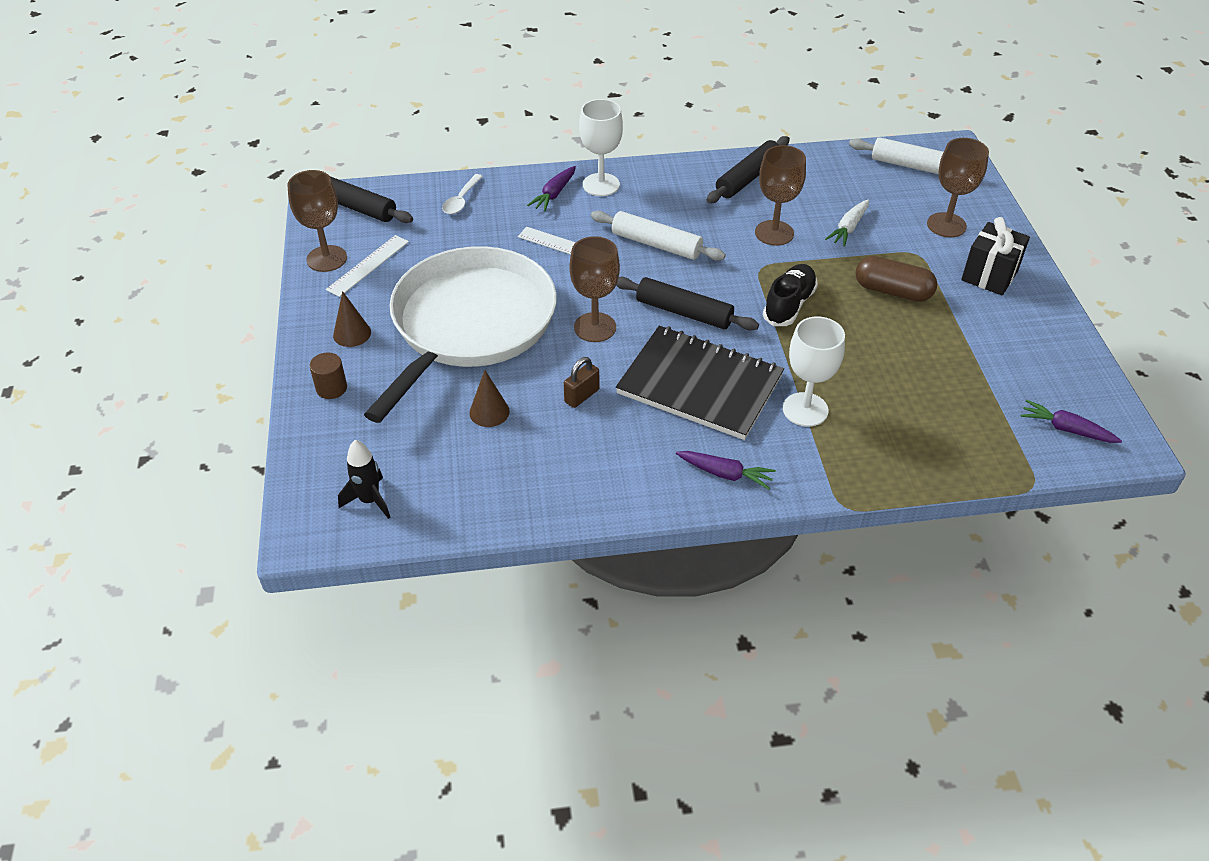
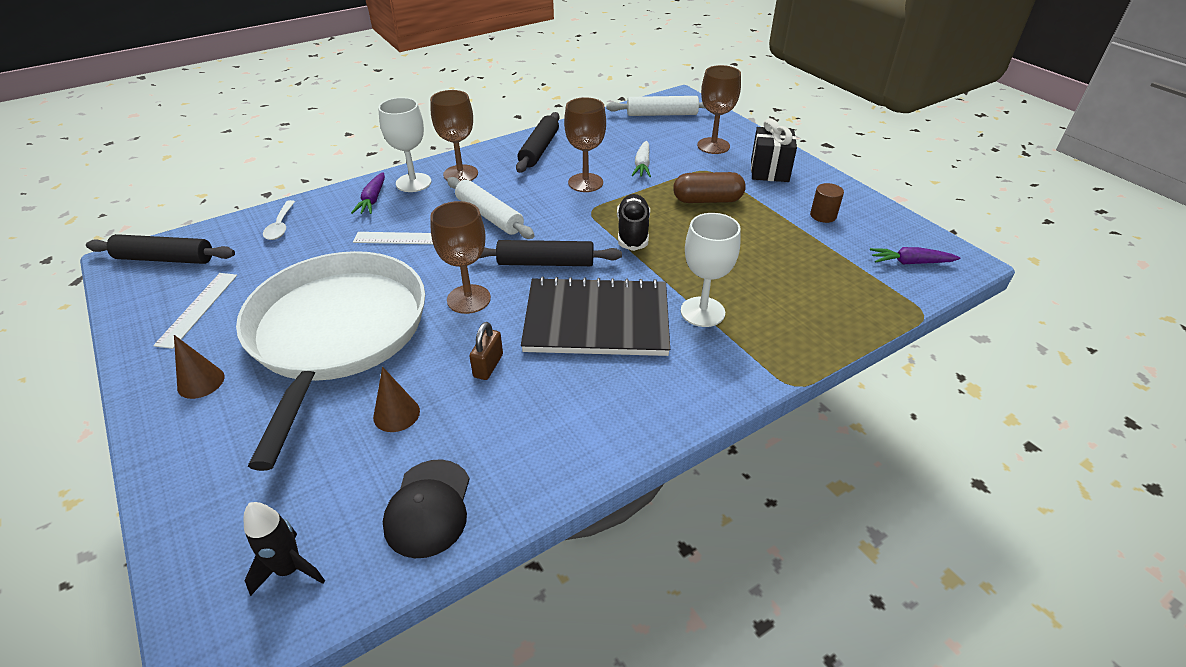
camera: 25 degrees left, 5 degrees down
(327, 259) = (145, 315): brown goblet -> brown goblet (460, 174)
(331, 388) = (193, 449): brown cylinder -> brown cylinder (823, 215)
(482, 494) = (428, 508): none -> black cap
(656, 244) = (489, 216): white rolling pin -> white rolling pin turned 45 degrees clockwise
(725, 474) = (670, 393): purple carrot -> none

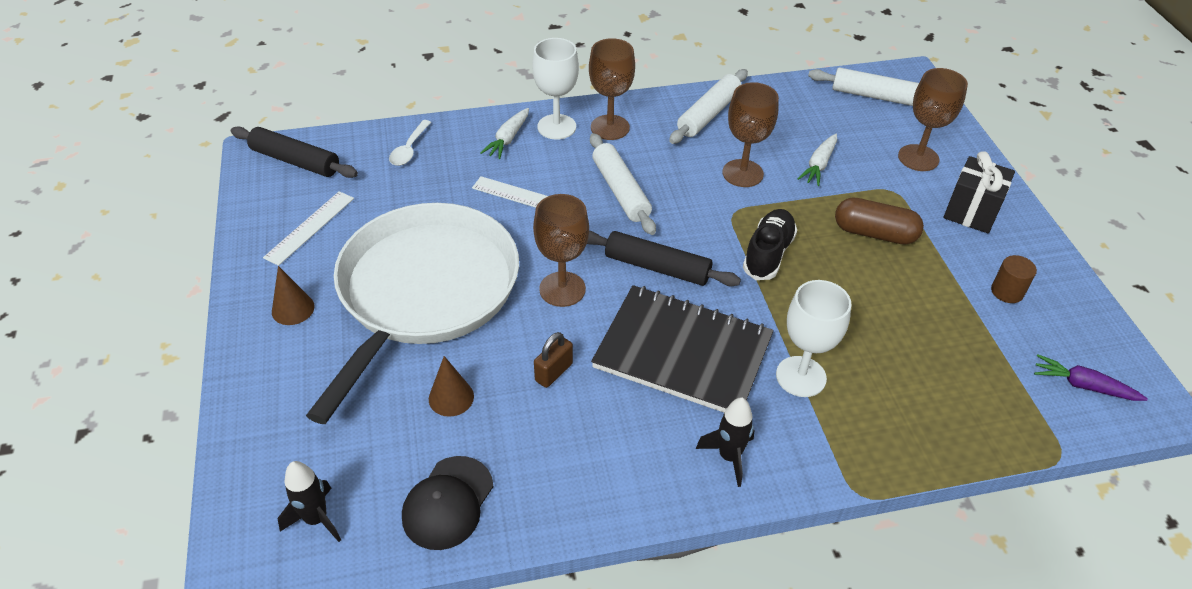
camera: 20 degrees right, 5 degrees up
(372, 200) = (508, 139): purple carrot -> white carrot
(539, 149) = (708, 114): black rolling pin -> white rolling pin
(674, 388) = (729, 457): none -> black rocket

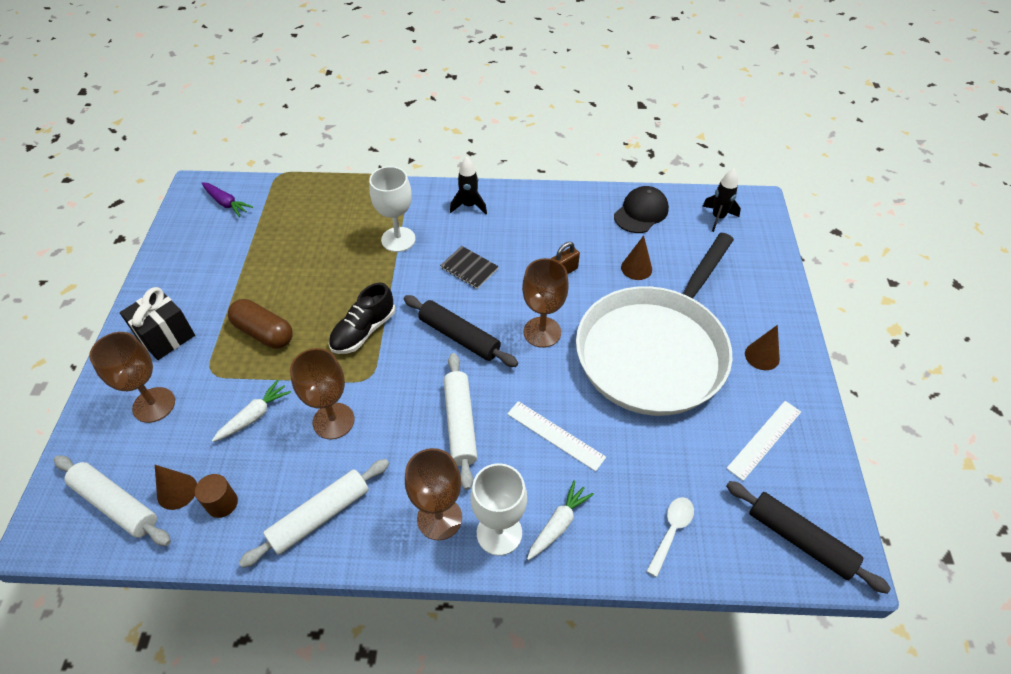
camera: 165 degrees left, 5 degrees up
(683, 352) = (469, 268): black notebook -> black notebook, size x0.43
(836, 110) = (177, 491): none -> brown cone
(1007, 291) = (209, 267): brown cylinder -> brown cylinder (222, 503)

